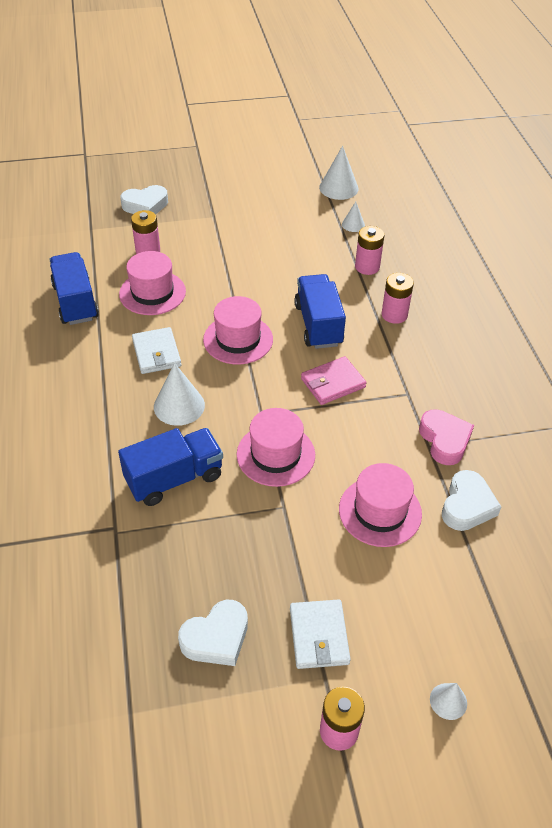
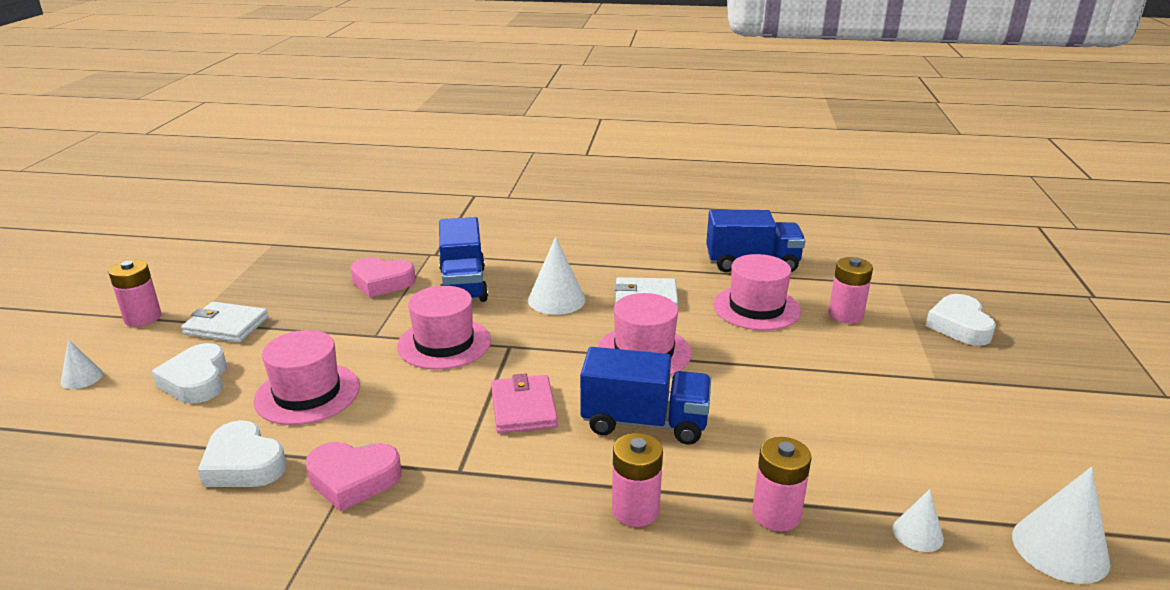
camera: 110 degrees right, 20 degrees down
(190, 546) = (382, 282): none -> pink heart
(216, 638) = (285, 281): white heart -> white heart (196, 381)

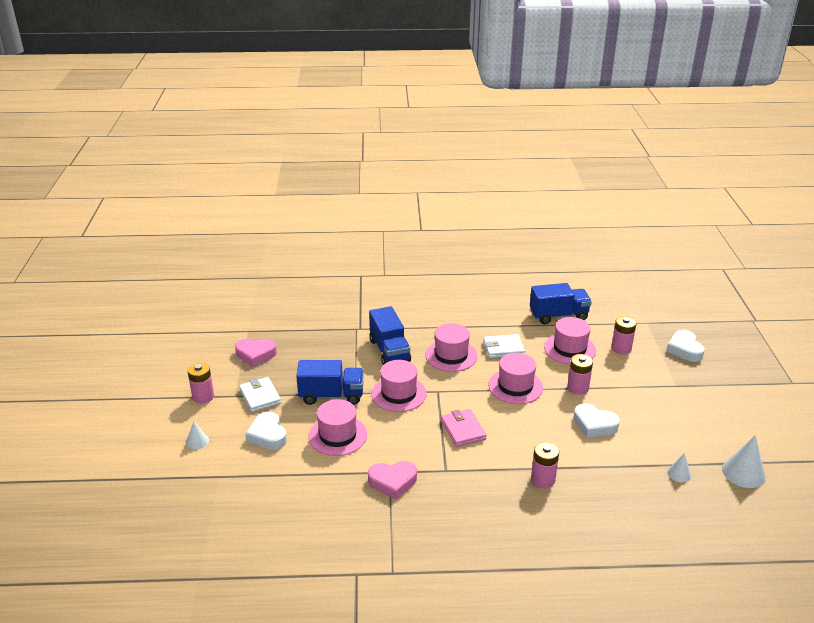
camera: 10 degrees left, 5 degrees up
(226, 326) = (260, 396): white wallet -> white wallet turned 60 degrees clockwise
(244, 464) = (329, 481): white heart -> white heart (594, 425)
(382, 282) = (337, 354): pink heart -> pink heart (255, 354)
(556, 300) = (451, 355): white cone -> pink hat
(644, 422) = (531, 431): blue truck -> blue truck (331, 395)
(776, 514) = (611, 473): pink battery -> pink battery (578, 388)

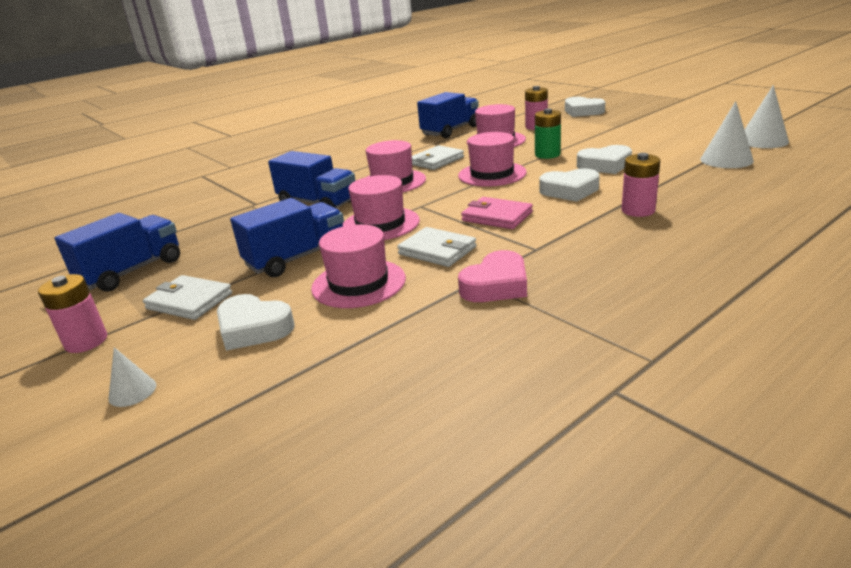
camera: 35 degrees left, 5 degrees down
(255, 354) = (132, 271): pink heart -> blue truck
(399, 437) = (437, 251): none -> white wallet
(534, 435) = (569, 191): none -> white heart
(578, 388) = (547, 155): pink battery -> green battery
(679, 473) = (726, 160): white cone -> white cone, size x1.78

